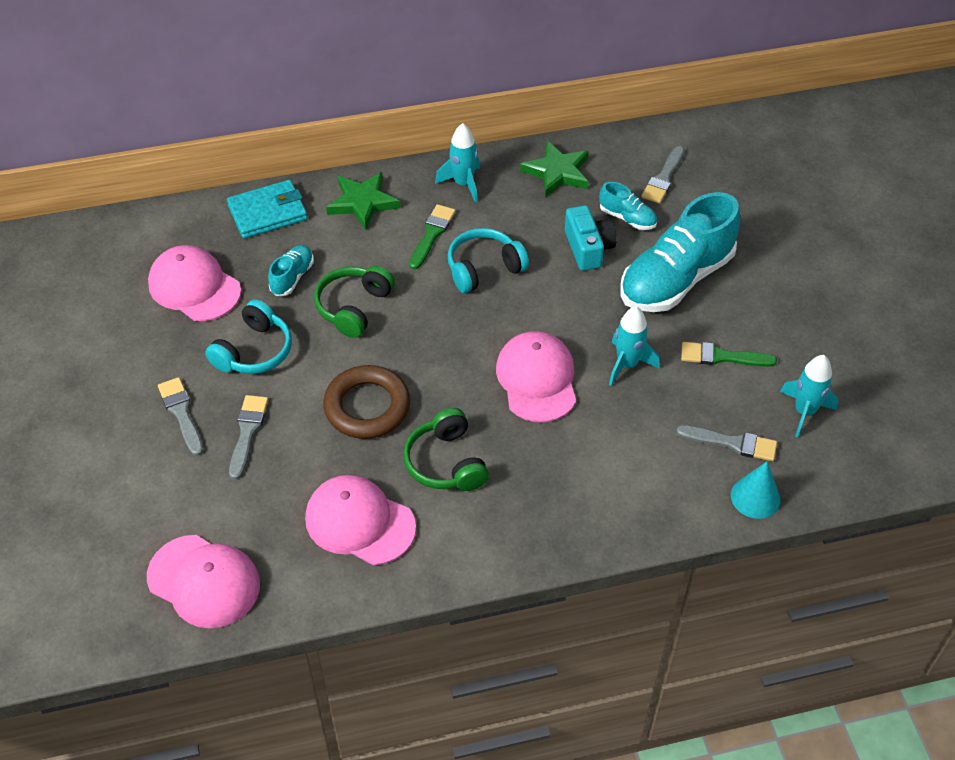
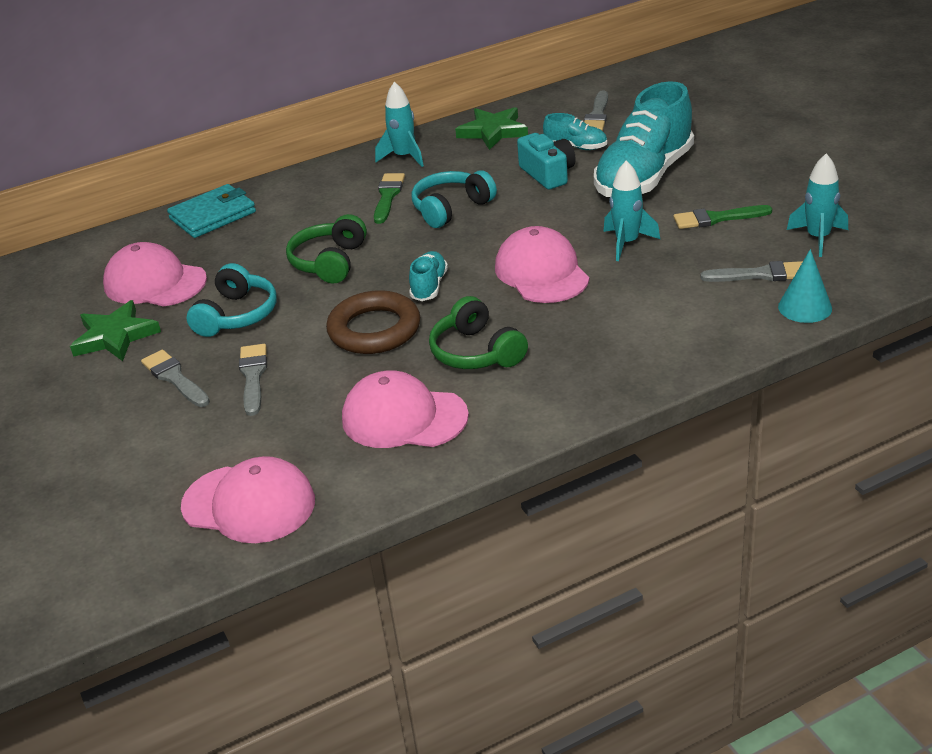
camera: 10 degrees left, 15 degrees down
(292, 277) = (256, 254): turquoise shoe -> turquoise shoe (429, 286)
(362, 203) = (308, 189): green star -> green star (115, 336)

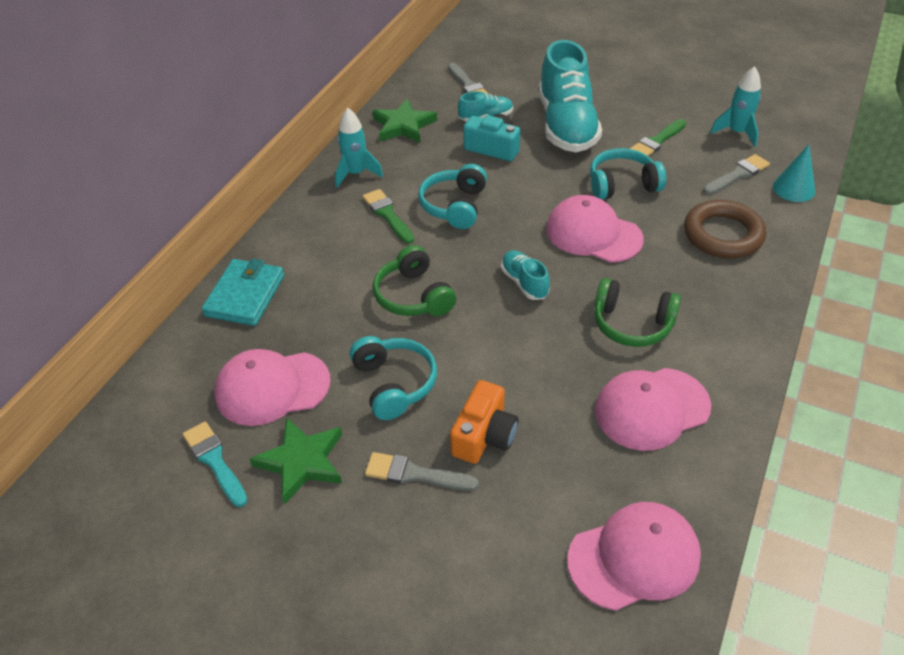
camera: 40 degrees left, 10 degrees up
(66, 311) = (215, 461): none -> turquoise brush
(253, 376) = (484, 435): grey brush -> orange camera
(374, 329) = (530, 341): brown ring -> brown ring (723, 235)
(627, 243) = (622, 185): turquoise rocket -> turquoise headphones

